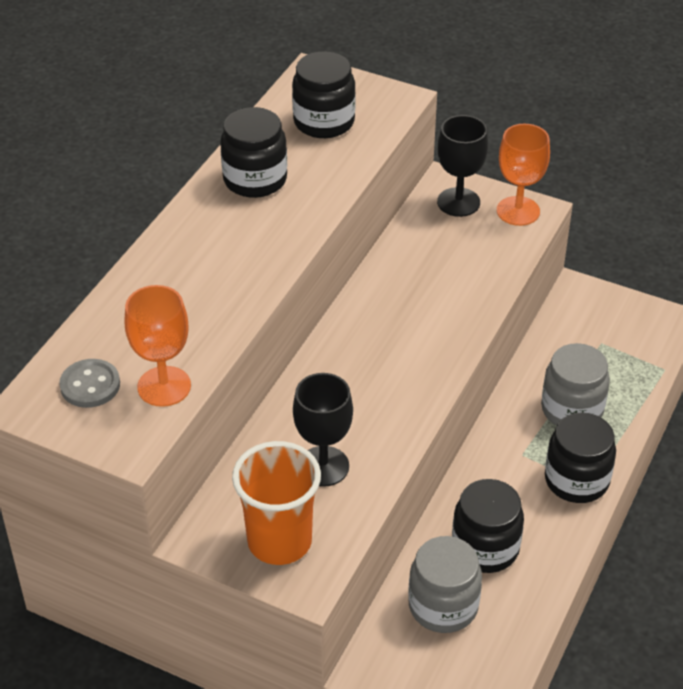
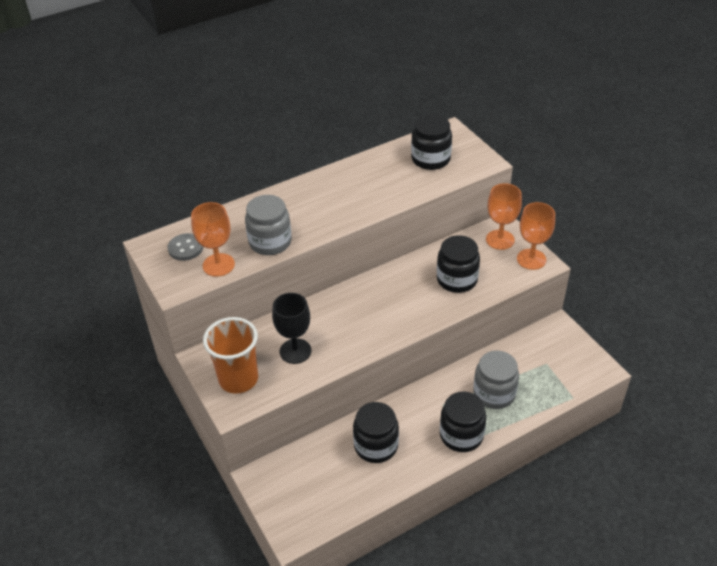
camera: 35 degrees right, 0 degrees up
(255, 179) = (364, 176): black jar -> black jar (457, 279)
(443, 606) = (326, 465): grey jar -> grey jar (270, 242)
(458, 202) = (500, 240): black goblet -> orange goblet

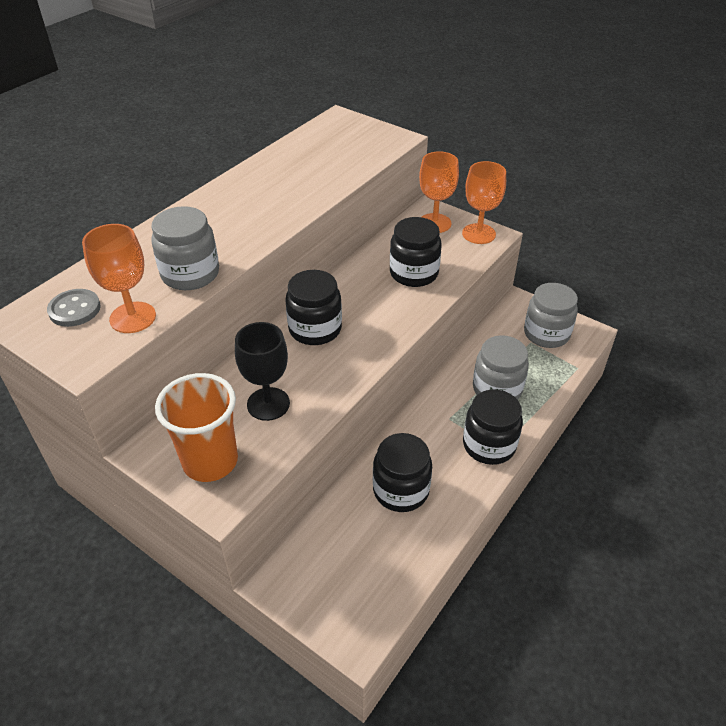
camera: 25 degrees left, 0 degrees up
(430, 159) = (335, 147): black jar -> black jar (315, 329)
(564, 360) = (546, 334): none -> grey jar

